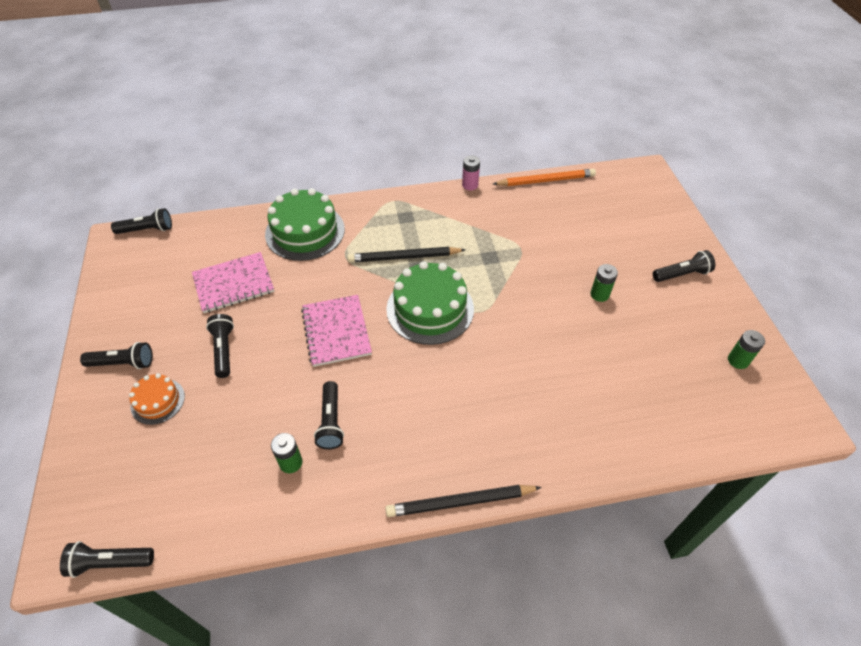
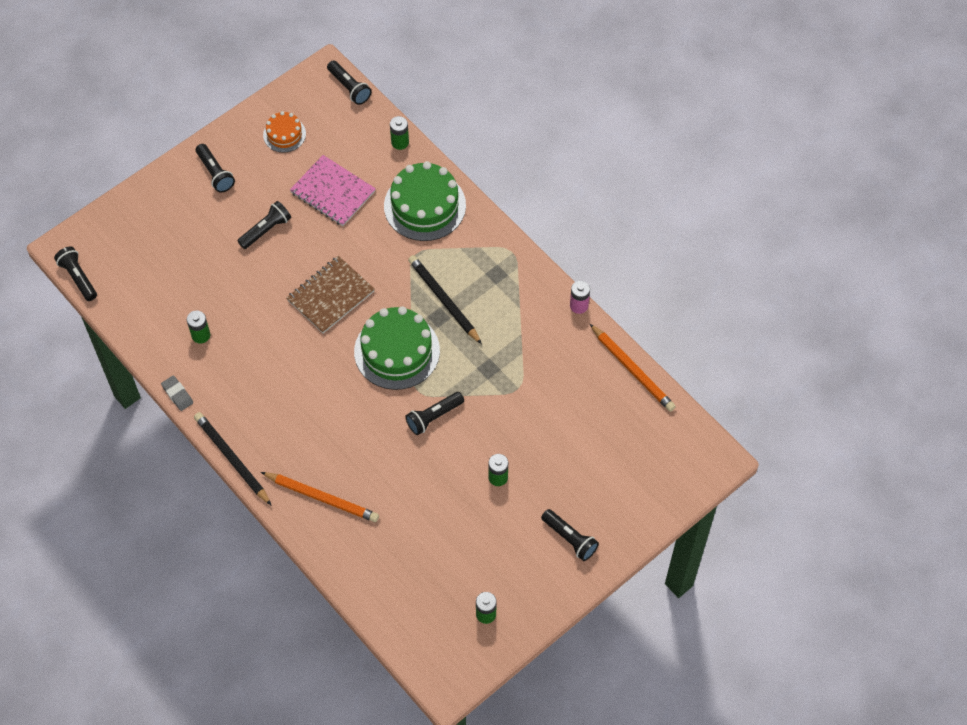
camera: 60 degrees right, 10 degrees up
(158, 401) = (199, 219): orange cake -> orange cake (284, 134)
(232, 221) = (400, 142): none -> green battery
(331, 421) = (247, 341): black flashlight -> black flashlight (433, 417)
(336, 331) = (330, 296): pink notebook -> brown notebook
(345, 522) = (177, 394): none -> grey eraser
(553, 437) = (322, 498): none -> orange pencil

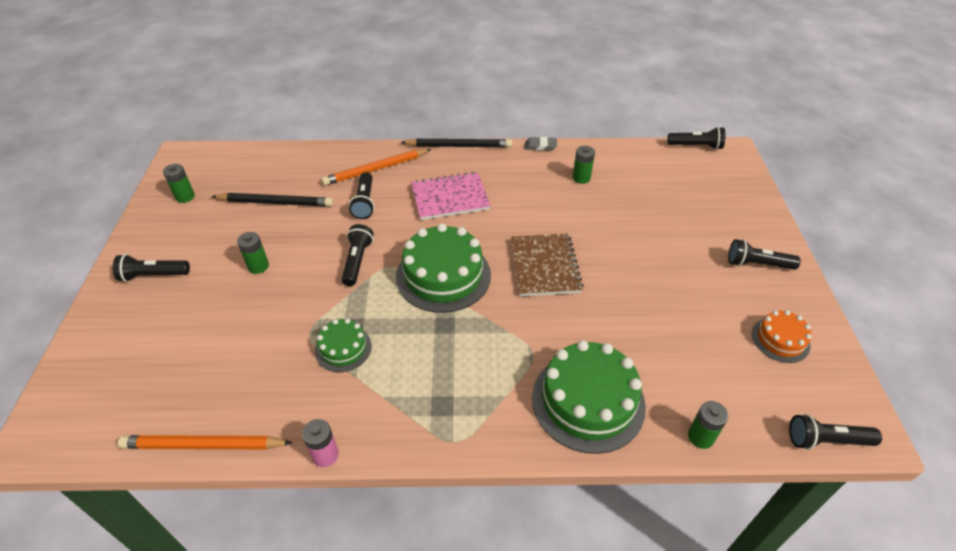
camera: 130 degrees right, 15 degrees down
(266, 230) = (658, 263): black flashlight -> black flashlight (364, 202)
(333, 192) = (669, 334): pink notebook -> pink notebook (450, 198)
(444, 300) = (458, 341): black pencil -> black pencil (275, 202)
(509, 358) = (343, 348): none -> green cake

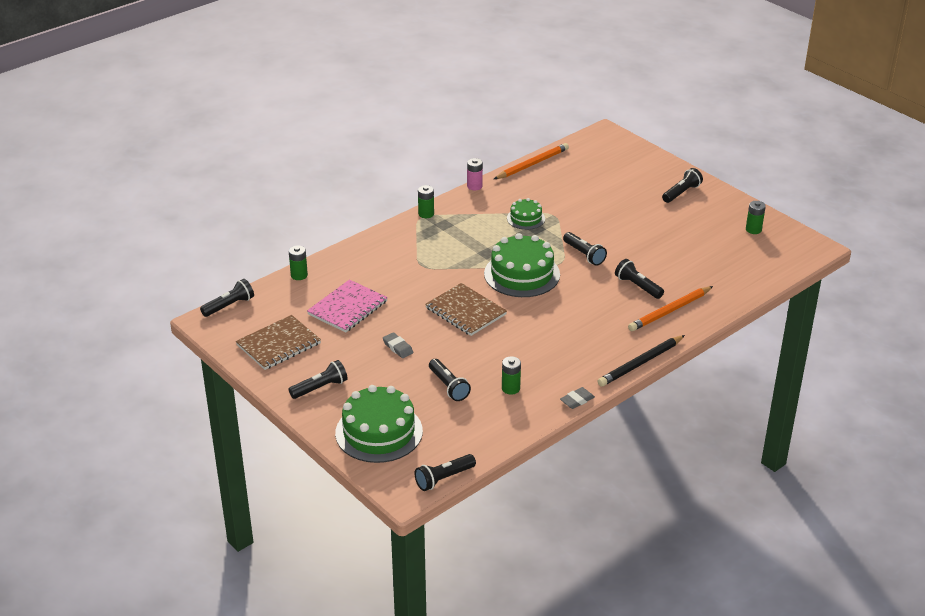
camera: 140 degrees right, 10 degrees down
(258, 266) = (635, 224): green battery -> green battery (426, 214)
(275, 202) = (693, 256): black pencil -> none
(376, 169) = (669, 311): orange pencil -> orange pencil turned 150 degrees counterclockwise
(450, 198) = (586, 320): pink notebook -> pink notebook (347, 308)
(588, 401) = (371, 261): green cake -> green cake (379, 432)
(632, 205) = (448, 386): none -> black flashlight
(648, 265) = (398, 347): none -> grey eraser
(780, 339) = (278, 344): orange cake -> brown notebook

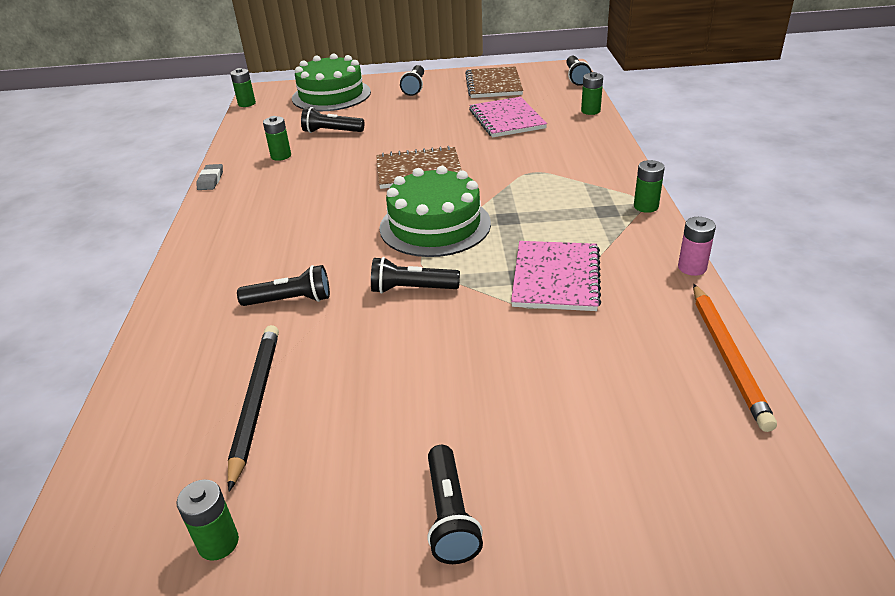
camera: 130 degrees right, 0 degrees up
(398, 347) = (416, 125): grey eraser -> none
(444, 478) = (247, 104): black flashlight -> green battery
(526, 218) = (556, 278): green cake -> pink notebook
(640, 363) = (184, 235): black pencil -> black pencil (255, 402)
(669, 311) = (212, 301): orange pencil -> none

